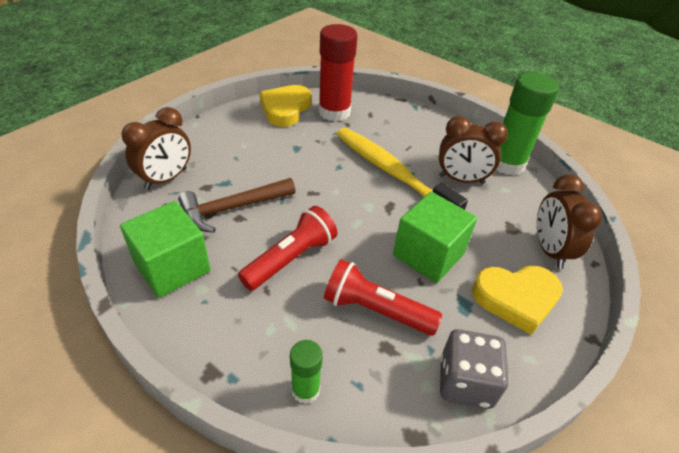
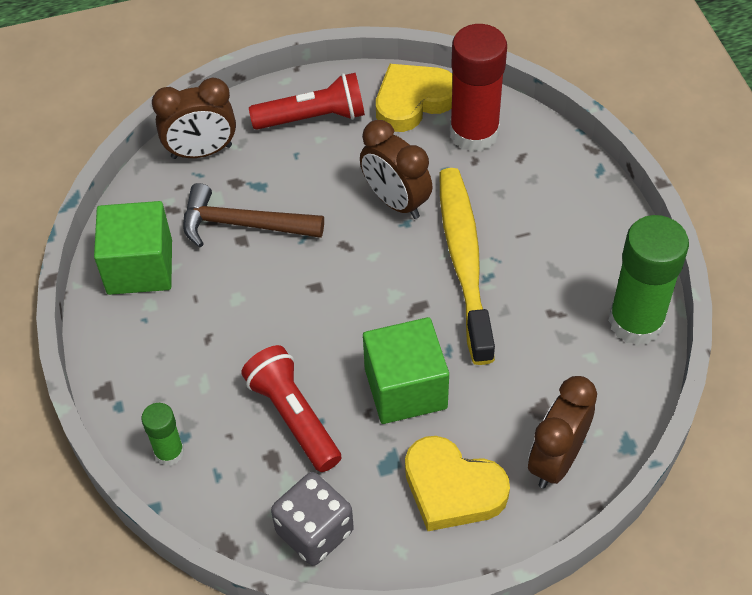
camera: 40 degrees right, 10 degrees up
(291, 259) = (256, 316): red flashlight -> red flashlight (313, 118)
(461, 179) = (545, 314): brown clock -> brown clock (396, 201)

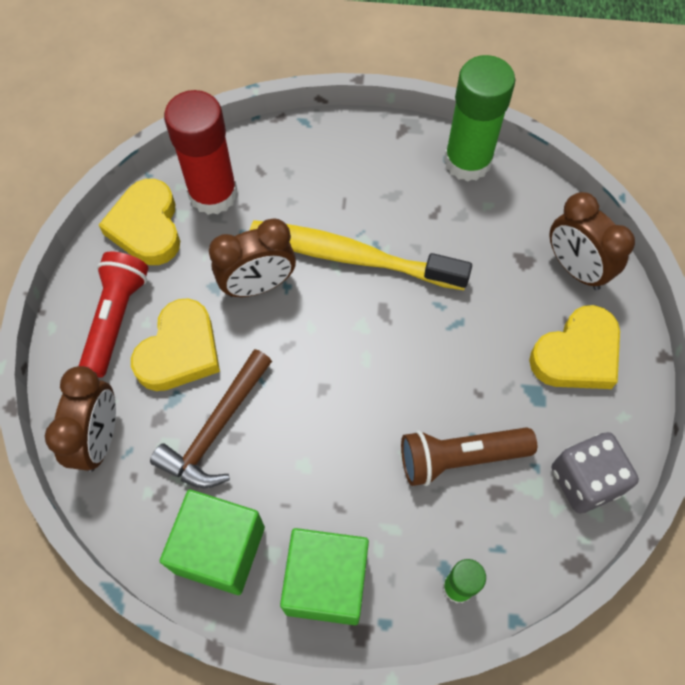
camera: 70 degrees left, 10 degrees up
(293, 417) = (460, 458): red flashlight -> brown flashlight
(304, 172) = (180, 351): none -> yellow heart
(405, 388) = (465, 353): green cube -> green cube (326, 582)

